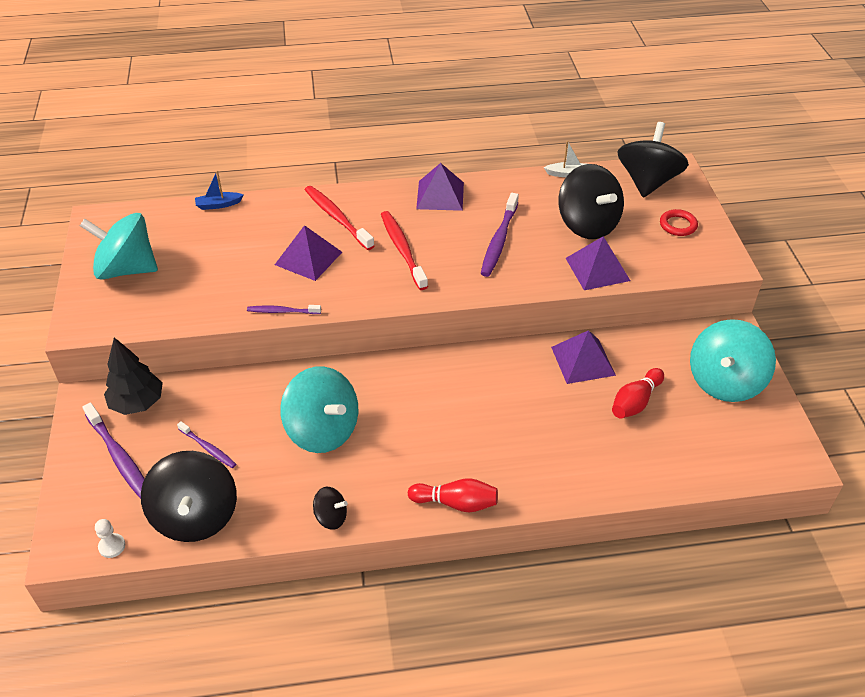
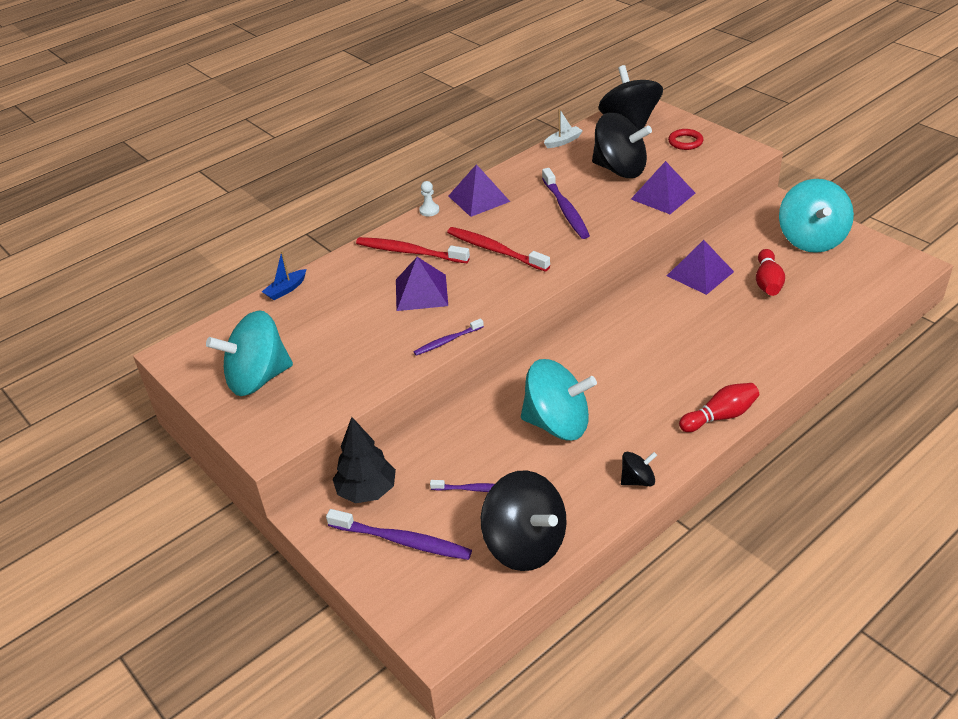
camera: 30 degrees left, 5 degrees down
(112, 546) = (477, 610): white pawn -> white pawn (429, 210)

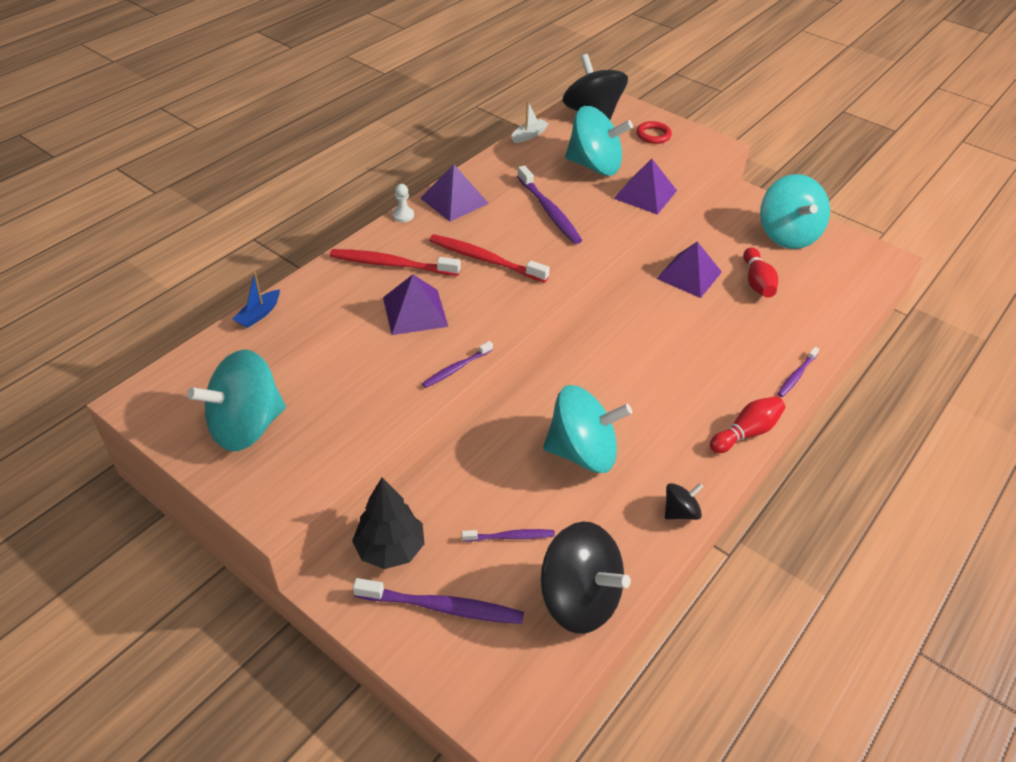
camera: 15 degrees left, 5 degrees up
(620, 169) = (594, 166): black spinning top -> turquoise spinning top
(785, 368) = (796, 375): none -> purple toothbrush

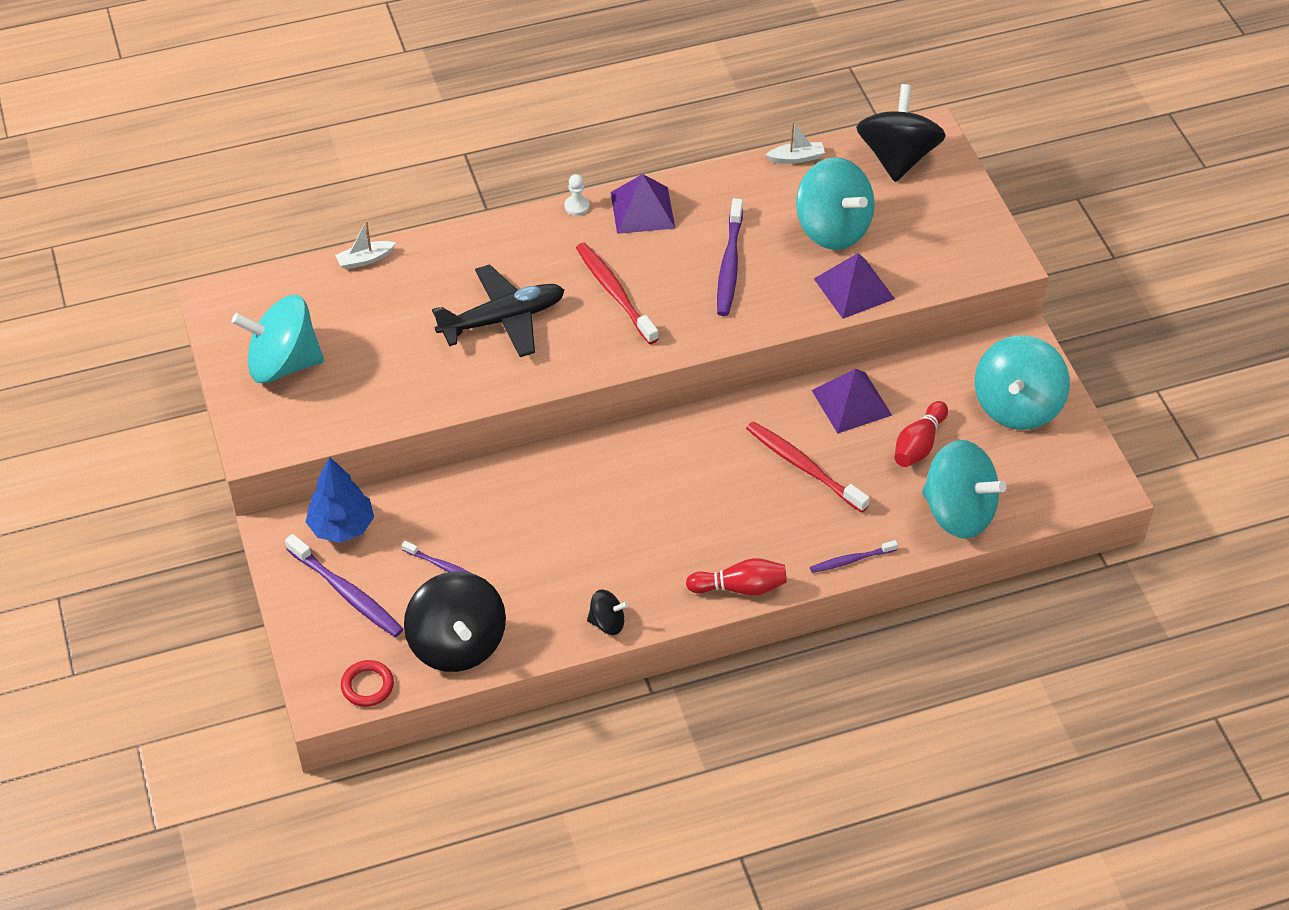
camera: 35 degrees right, 5 degrees up
(259, 314) = (365, 259): blue boat -> white boat
(390, 549) = (342, 527): black tree -> blue tree
(391, 264) = (521, 259): red toothbrush -> red toothbrush (803, 466)
(415, 311) = (503, 319): purple pyramid -> black plane
(456, 368) = (493, 393): purple toothbrush -> none
(582, 452) = (570, 528): turquoise spinning top -> turquoise spinning top (958, 512)
(653, 135) = (942, 215): red ring -> red ring (367, 686)

